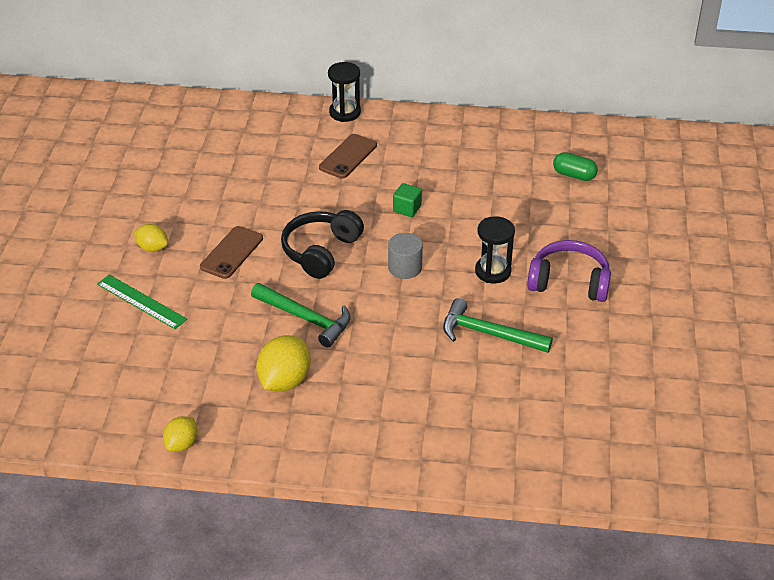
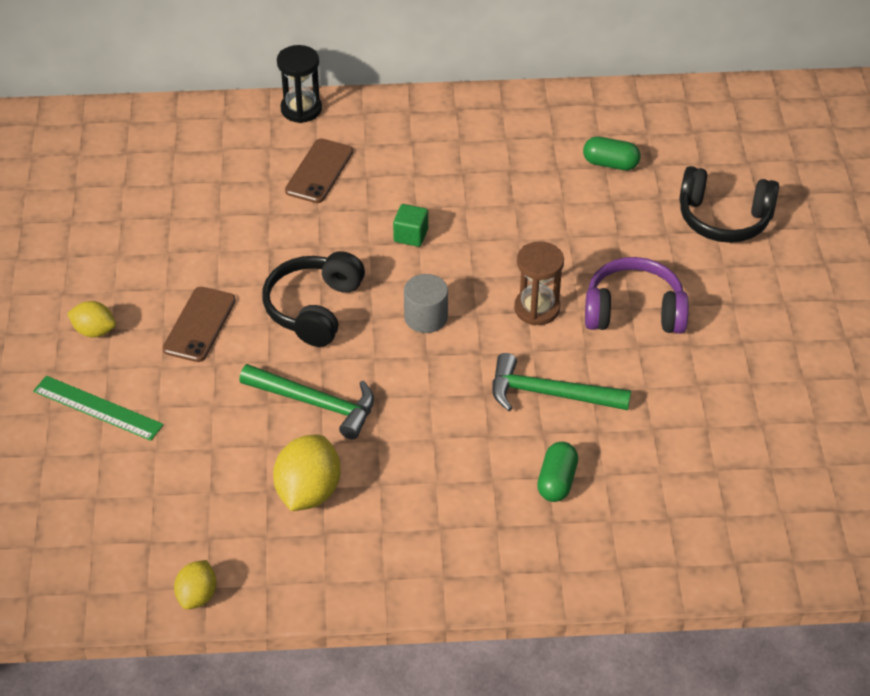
camera: 10 degrees left, 5 degrees up
(480, 398) = (557, 481): none -> green capsule
(493, 271) = (537, 308): black hourglass -> brown hourglass
(656, 224) = (724, 218): none -> black headphones

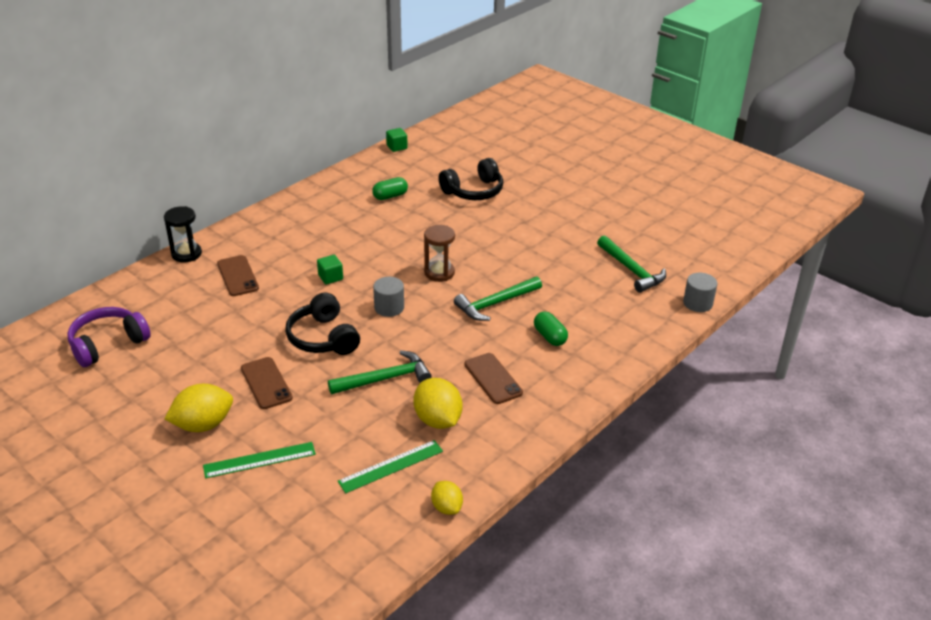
camera: 45 degrees left, 10 degrees down
(94, 331) = (203, 425): yellow lemon -> yellow lemon, size x1.68
(202, 508) = (391, 466): none -> green ruler
(425, 486) = (493, 378): none -> brown phone
(634, 311) = (486, 248): purple headphones -> purple headphones (108, 344)
(707, 94) = (397, 147): none -> green cube
(781, 464) = (631, 270): none -> green hammer
(807, 571) = (697, 303): none -> grey cylinder

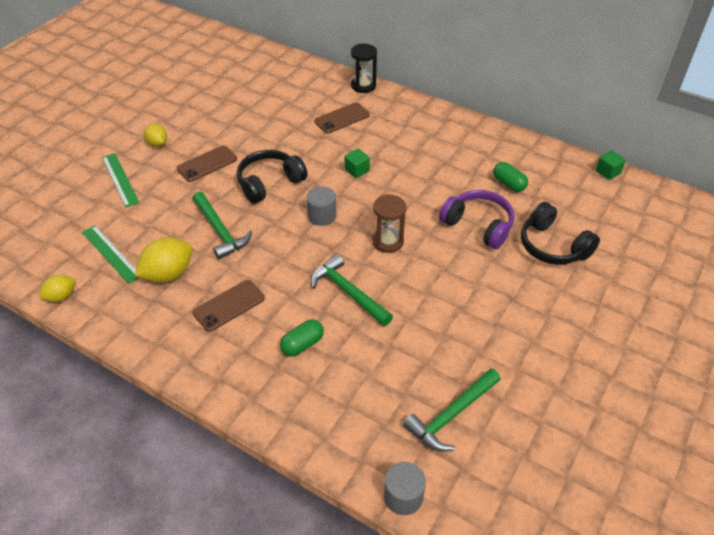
camera: 80 degrees right, 10 degrees up
(108, 344) = (242, 79): purple headphones -> purple headphones (478, 225)
(203, 425) = (157, 143): yellow lemon -> yellow lemon, size x0.60

